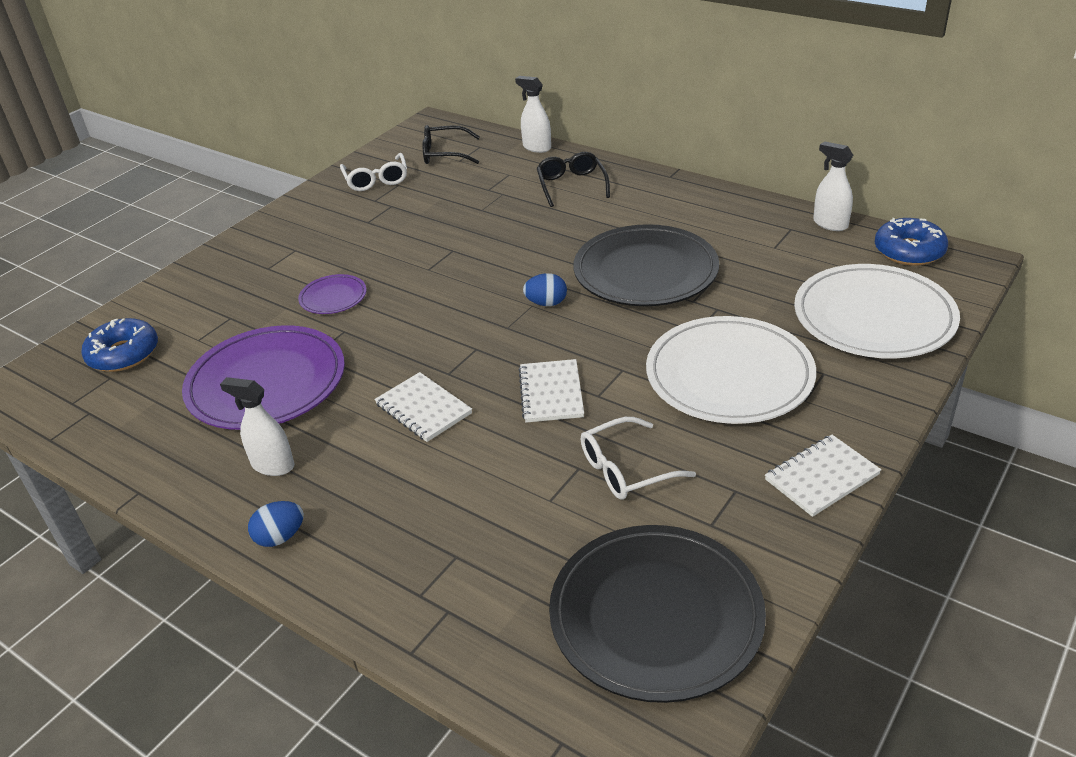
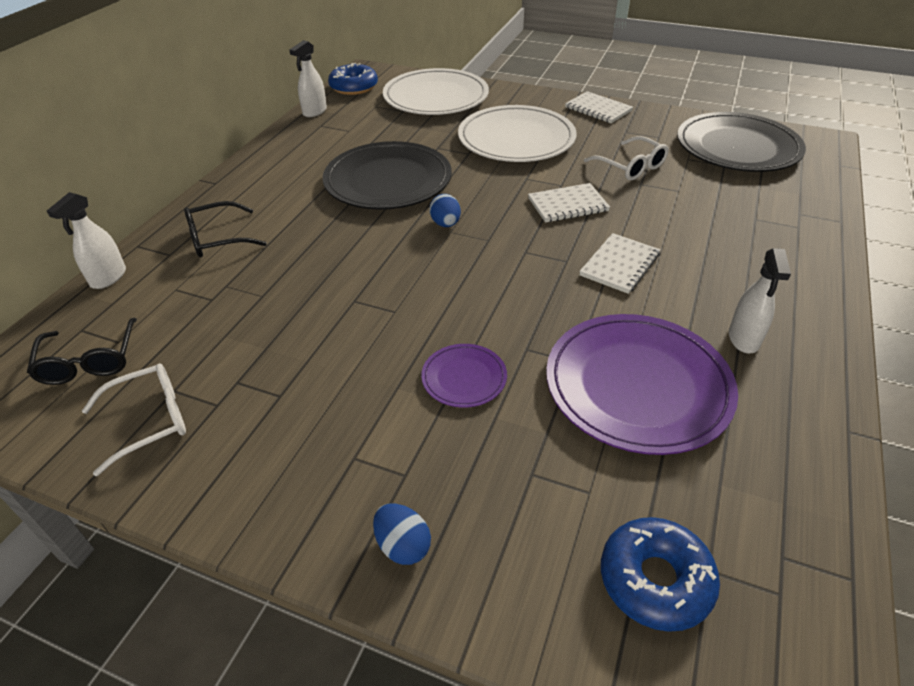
camera: 105 degrees left, 5 degrees up
(280, 537) = (811, 307): blue egg -> blue egg (403, 545)

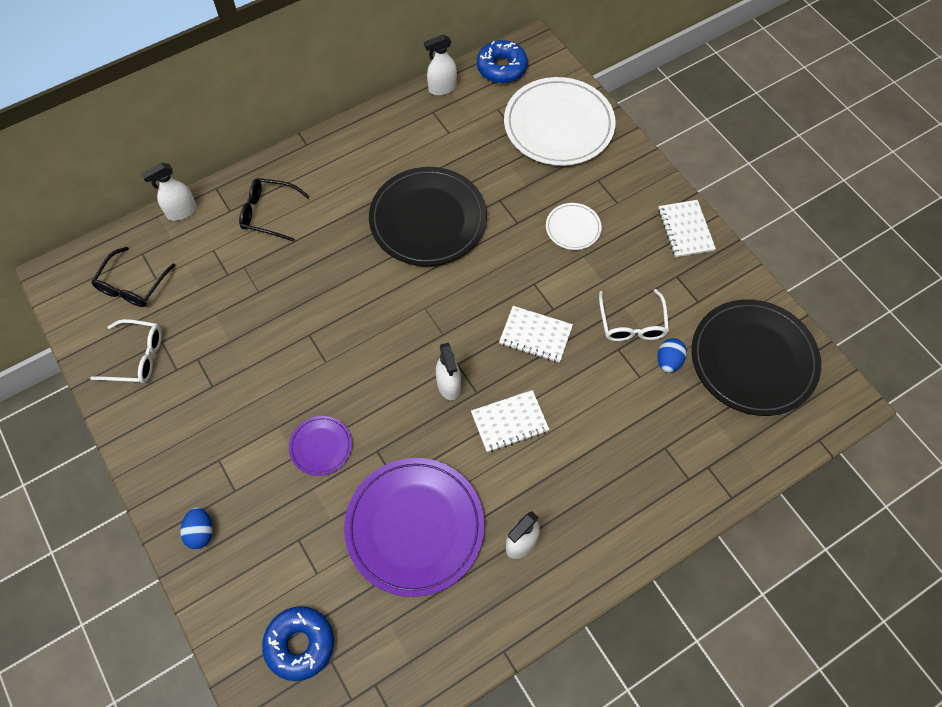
camera: 35 degrees right, 20 degrees up
(445, 224) = (428, 297): blue egg -> blue egg (668, 361)
(516, 139) = (573, 228): white plate -> white plate, size x0.47
(536, 269) = (449, 385): none -> white spray bottle

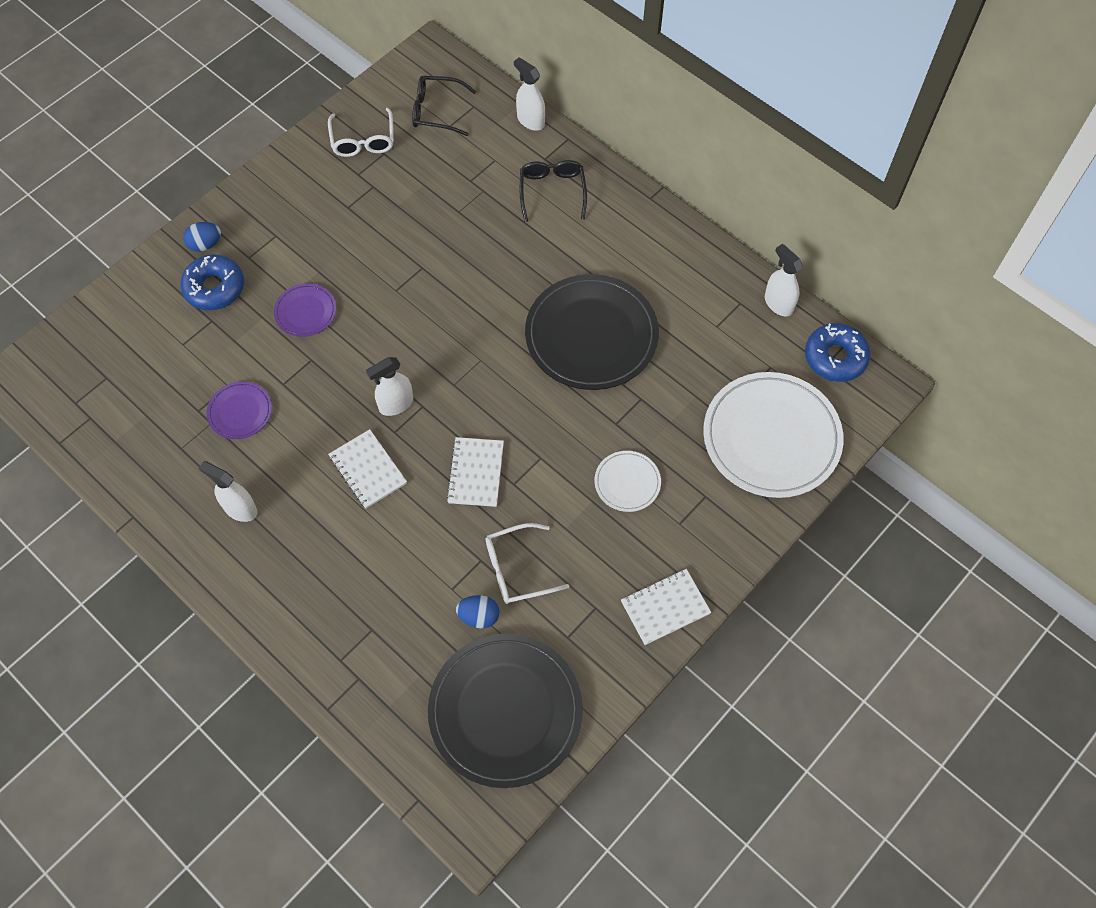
camera: 75 degrees right, 0 degrees up
(300, 644) = (117, 350): blue donut -> blue donut (214, 288)
(414, 527) = (240, 412): purple plate -> purple plate, size x0.47

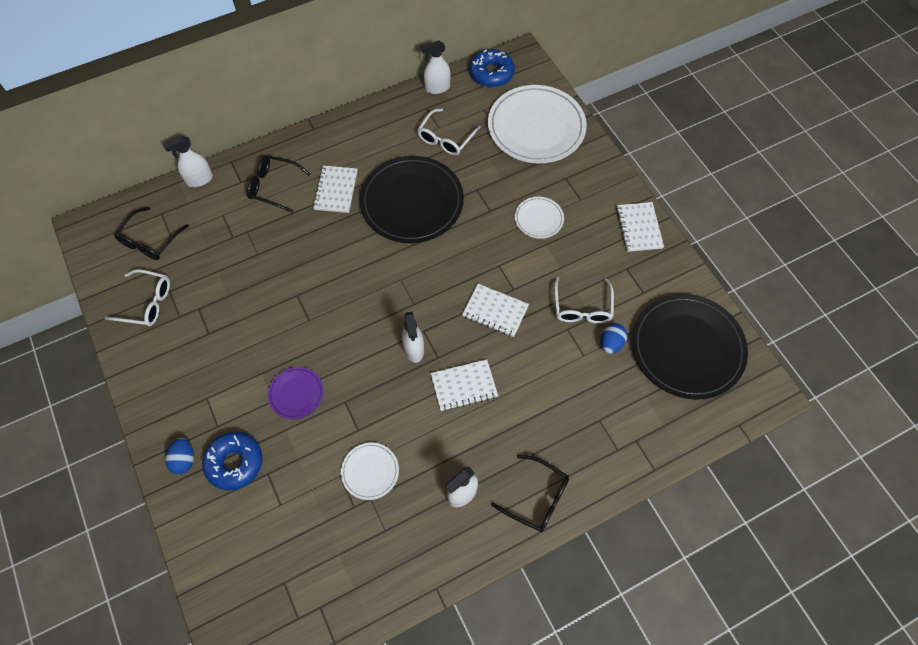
camera: 70 degrees left, 0 degrees up
(240, 412) = (370, 471): purple plate -> white plate
(257, 587) = (537, 498): none -> black glasses
(574, 253) = (336, 190): none -> white notebook
(703, 340) = (446, 138): none -> white glasses

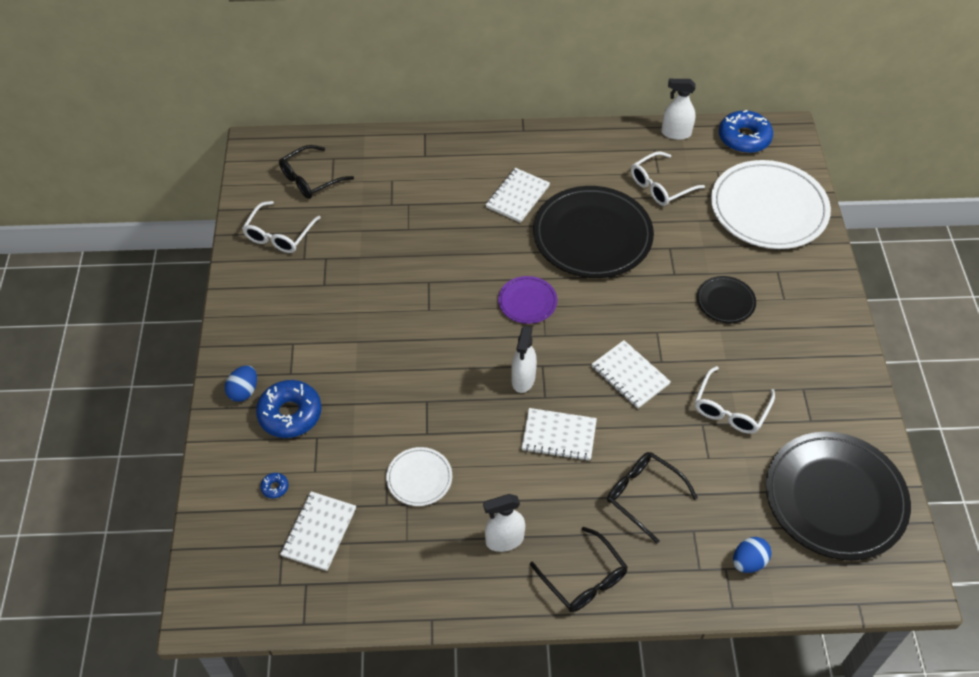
camera: 25 degrees right, 10 degrees down
(146, 303) = (279, 235): white glasses -> white glasses turned 75 degrees clockwise
(199, 180) = (385, 140): white spray bottle -> none
(253, 534) = (275, 487): none -> blue donut
(274, 186) = (456, 171): black glasses -> black glasses (643, 495)
(296, 394) = (381, 374): purple plate -> purple plate (527, 302)
(539, 219) = (725, 301): white plate -> black plate
(611, 343) = (746, 458): blue egg -> blue egg (748, 562)
(639, 228) = (839, 352): white notebook -> white notebook (319, 532)

